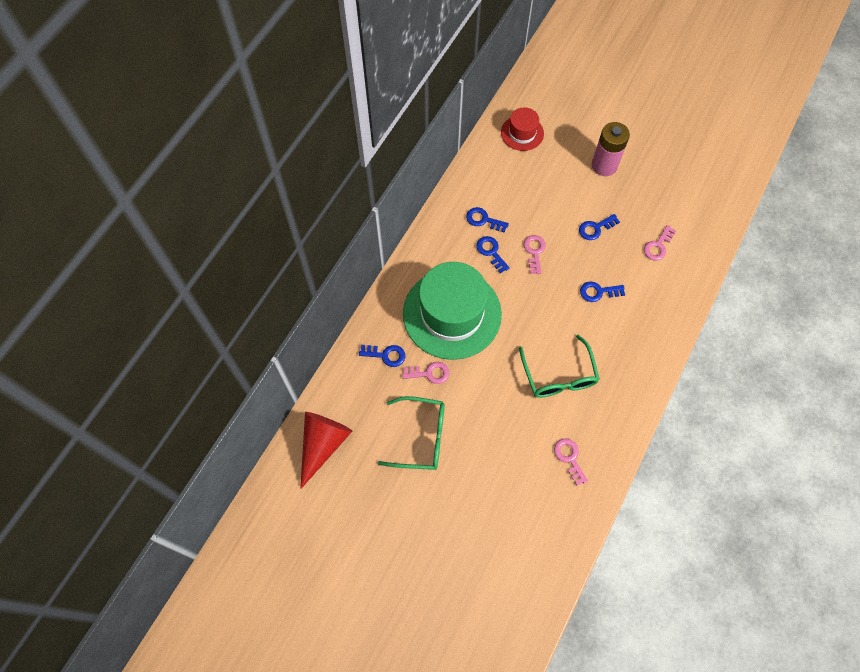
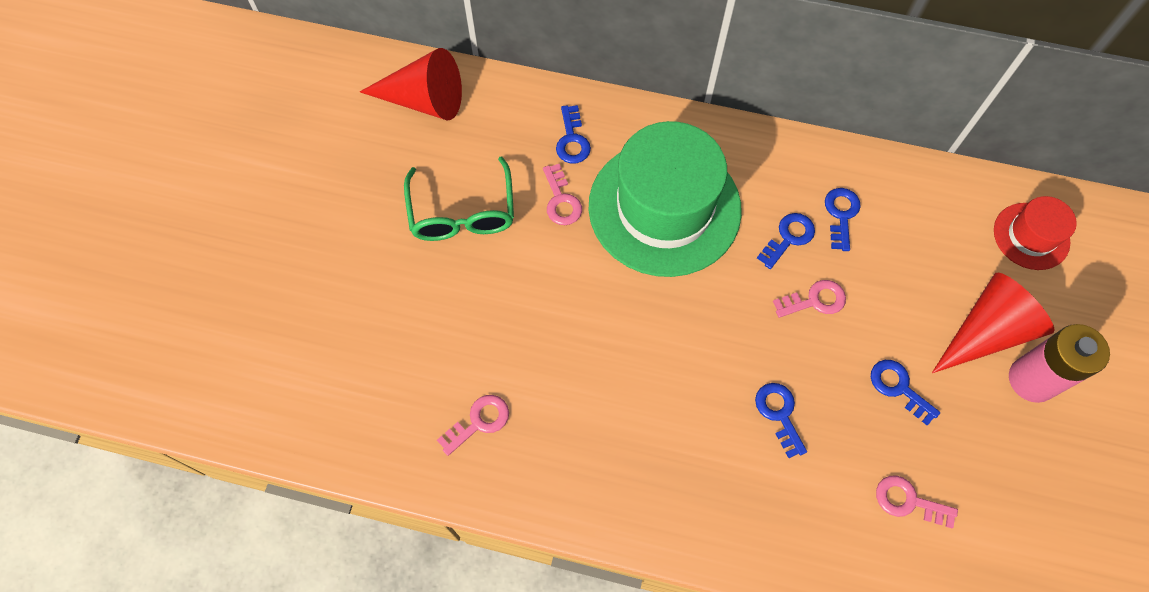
camera: 75 degrees right, 0 degrees up
(559, 376) = (610, 380): green glasses -> none
(572, 175) = (986, 331): none -> red cone

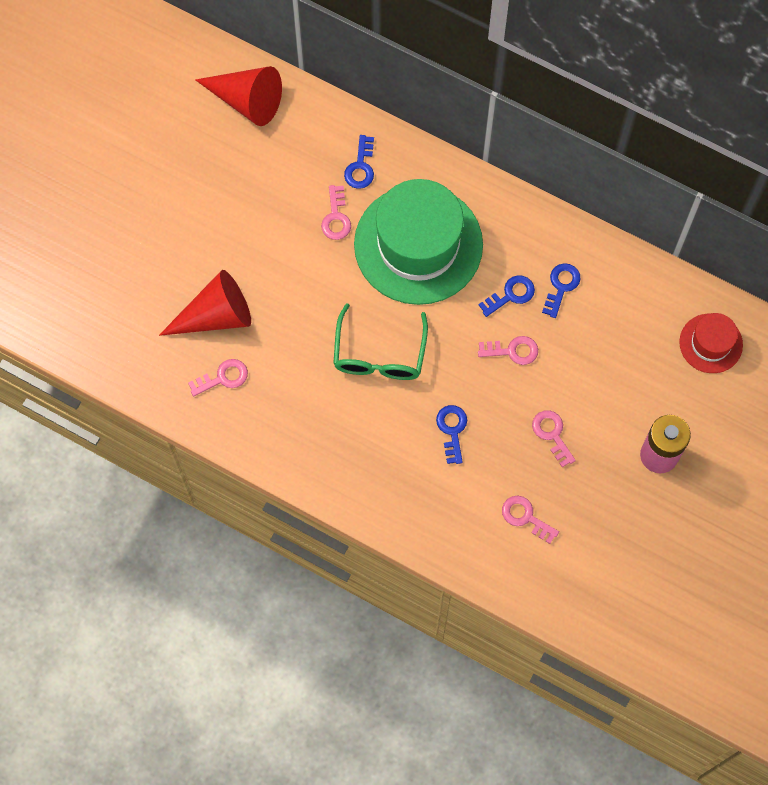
camera: 15 degrees right, 5 degrees up
(462, 213) = (253, 208): green glasses -> green glasses (379, 354)
(898, 388) = (552, 434): blue key -> pink key
(986, 331) = (639, 409): red cone -> red cone (216, 315)

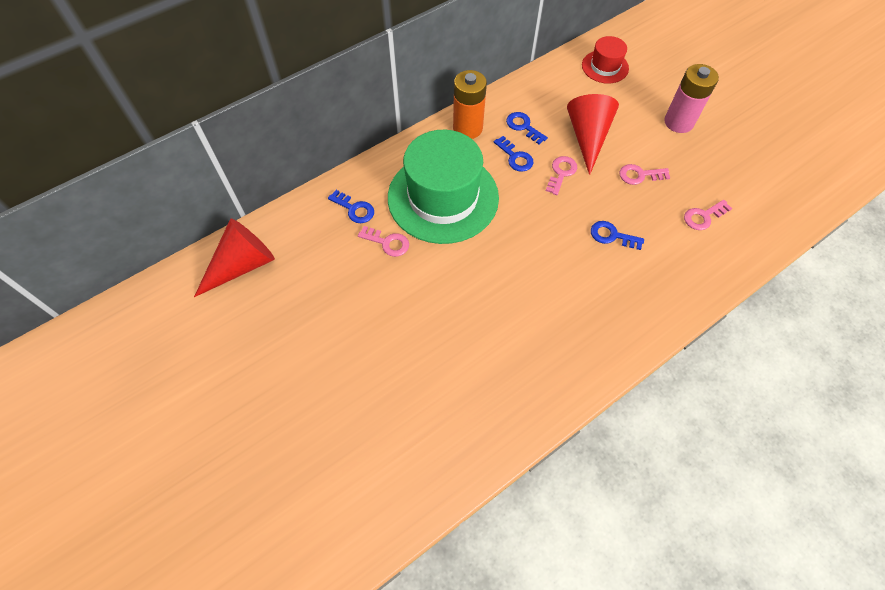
camera: 65 degrees left, 10 degrees down
(216, 315) = (426, 371): red cone -> red cone (587, 137)
(223, 377) = (490, 390): pink key -> none
(379, 354) = (524, 260): green glasses -> none
(510, 295) = (515, 157): blue key -> blue key turned 150 degrees clockwise
(527, 229) = (467, 128): none -> orange battery

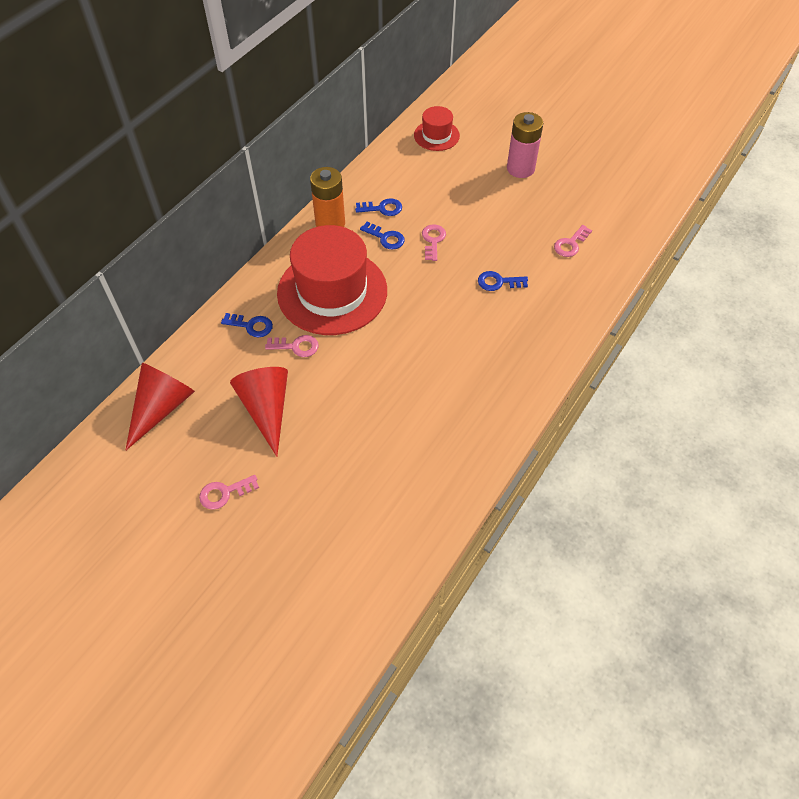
camera: 20 degrees left, 5 degrees down
(443, 197) = (332, 292): green hat -> red hat
(523, 126) = (382, 208): blue key -> blue key turned 150 degrees clockwise
(587, 137) = (444, 202): red cone -> red cone (266, 409)
(639, 175) = (503, 223): pink key -> pink key (224, 493)

